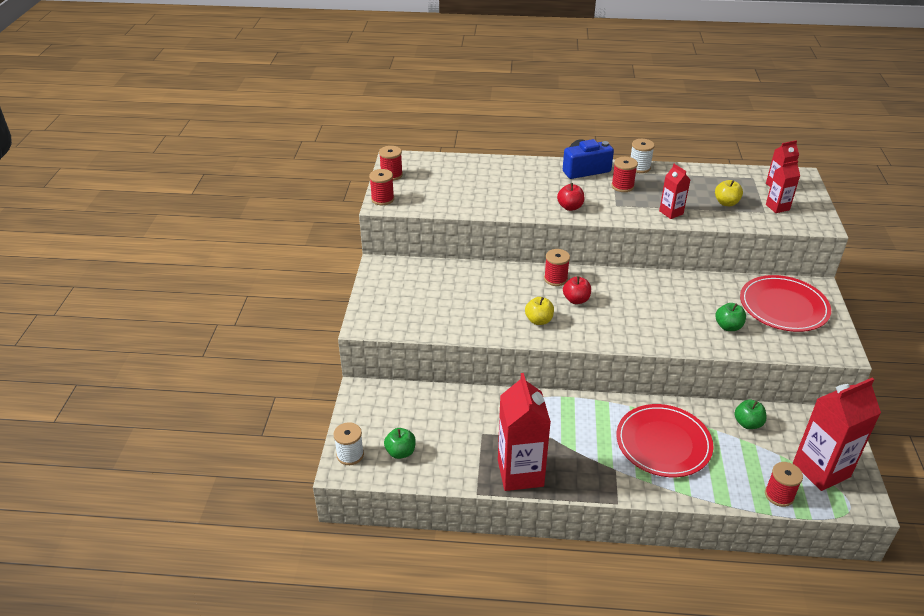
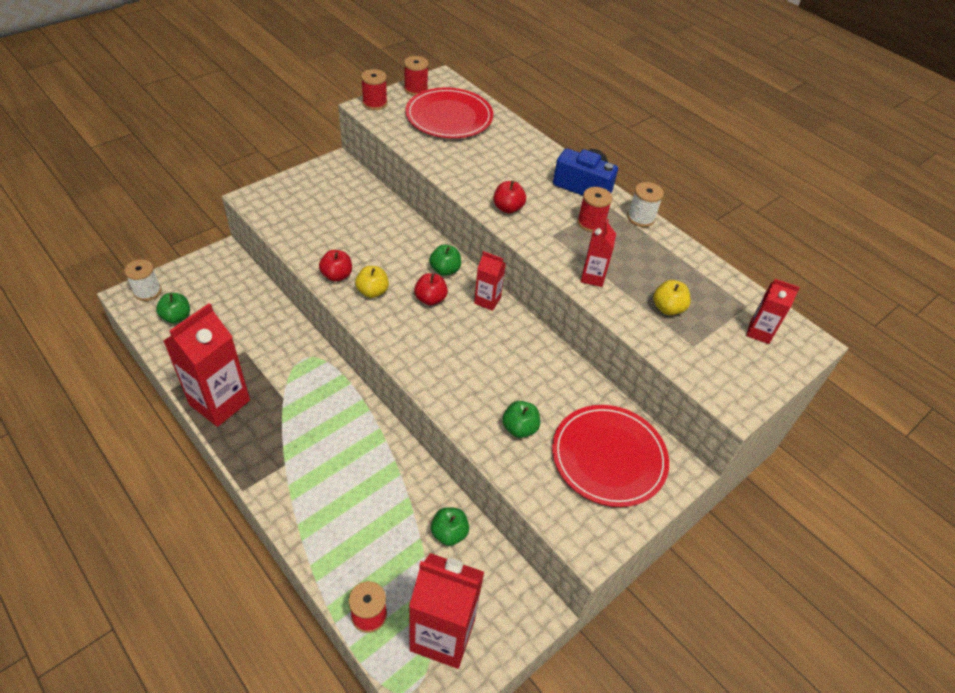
camera: 40 degrees right, 10 degrees up
(503, 328) = (337, 275): none -> red apple
(555, 279) = (445, 270): red spool -> green apple
(663, 443) = (353, 480): red plate -> red plate (449, 117)
(777, 207) = (717, 351): red carton -> red carton (487, 300)

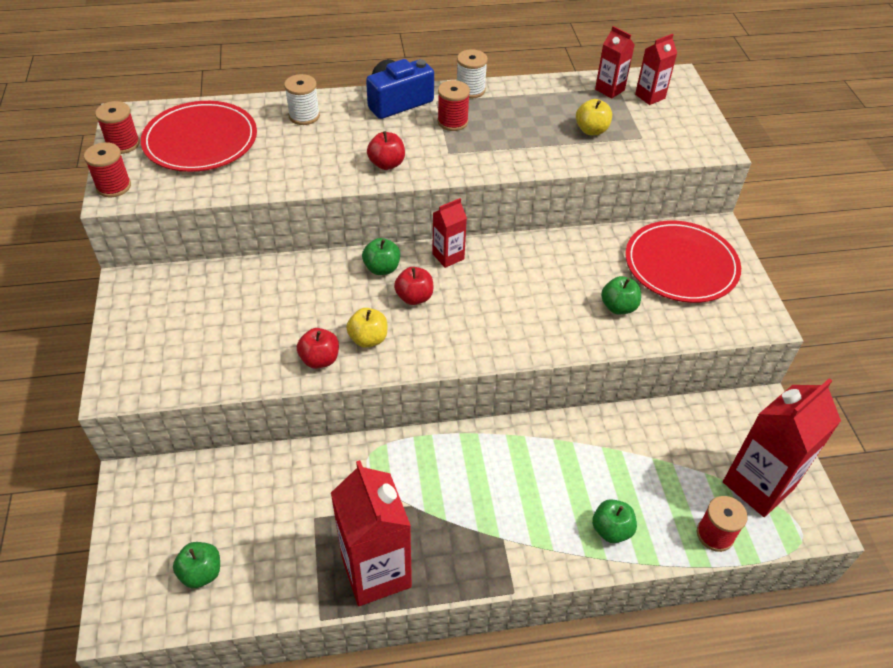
camera: 55 degrees left, 0 degrees up
(147, 291) = (126, 593): white spool -> white spool (304, 116)
(449, 533) = (658, 433): green apple -> green apple (611, 530)
(592, 277) = (523, 154): red carton -> red carton (609, 90)

